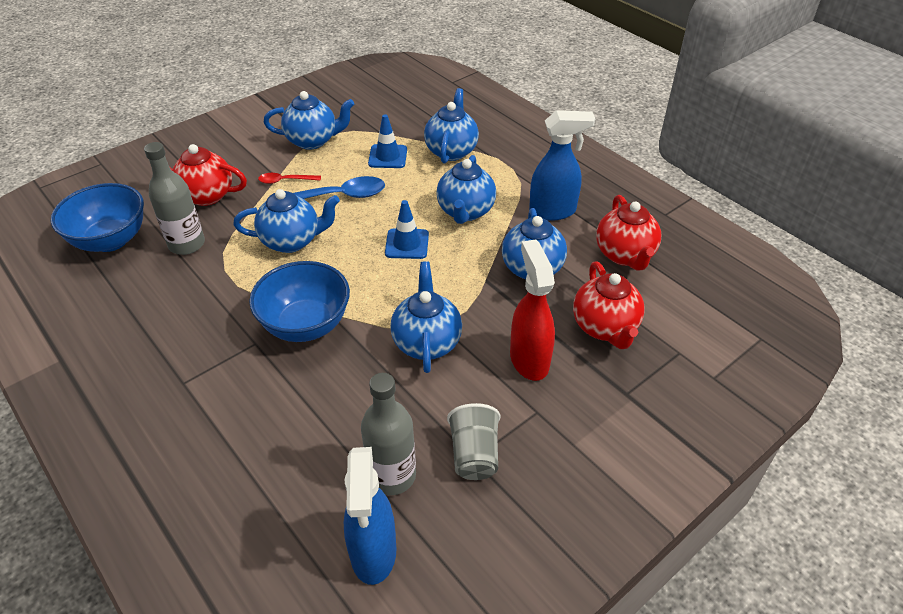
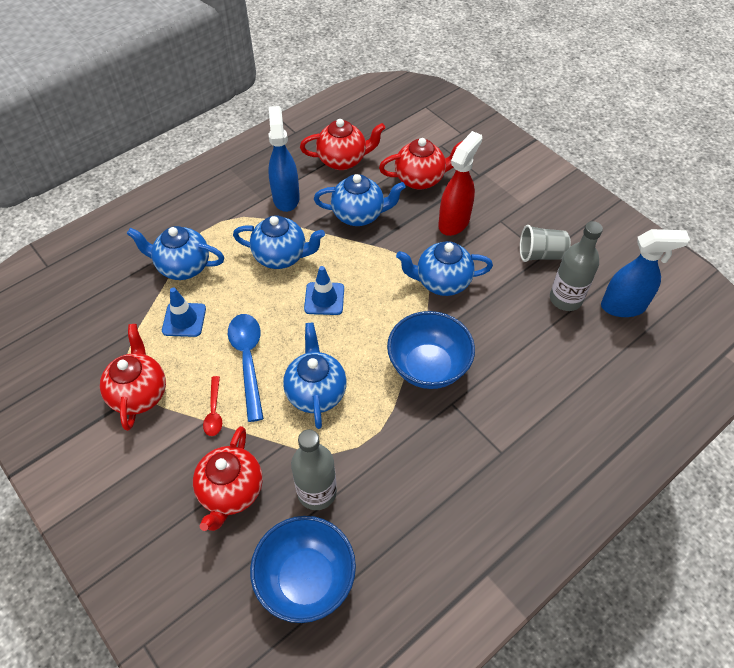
camera: 90 degrees left, 10 degrees up
(313, 141) = (139, 393): blue teapot -> red teapot
(529, 359) = (454, 222): red spray bottle -> red spray bottle turned 135 degrees clockwise

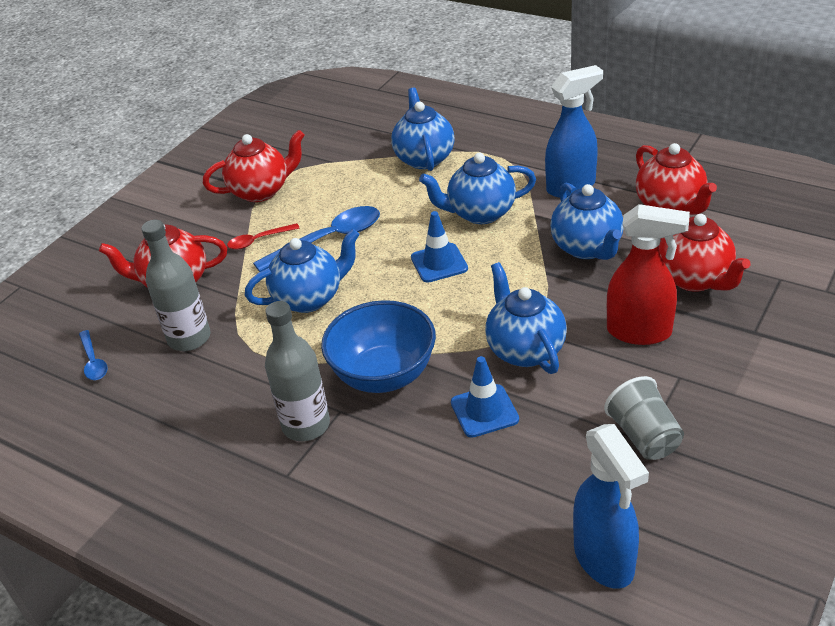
camera: 75 degrees right, 15 degrees down
(184, 320) = (358, 183): blue traffic cone -> blue traffic cone (484, 411)
(281, 256) = (480, 213): blue teapot -> blue teapot turned 90 degrees clockwise
(306, 579) = (93, 362): blue bowl -> blue spoon
(565, 299) = (575, 484): grey bottle -> grey bottle (306, 425)

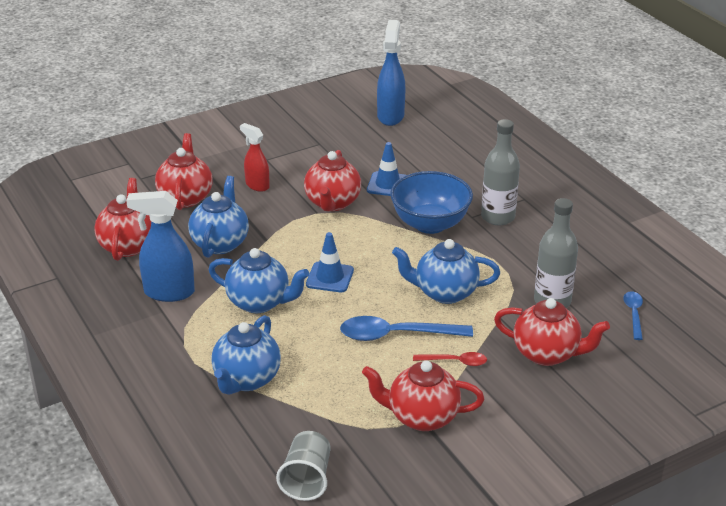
camera: 155 degrees left, 5 degrees down
(525, 350) = (332, 203): blue teapot -> red teapot
(640, 332) = (257, 185): red spray bottle -> red spray bottle, size x0.63
(644, 436) = (318, 145): grey cup -> grey cup (307, 479)

